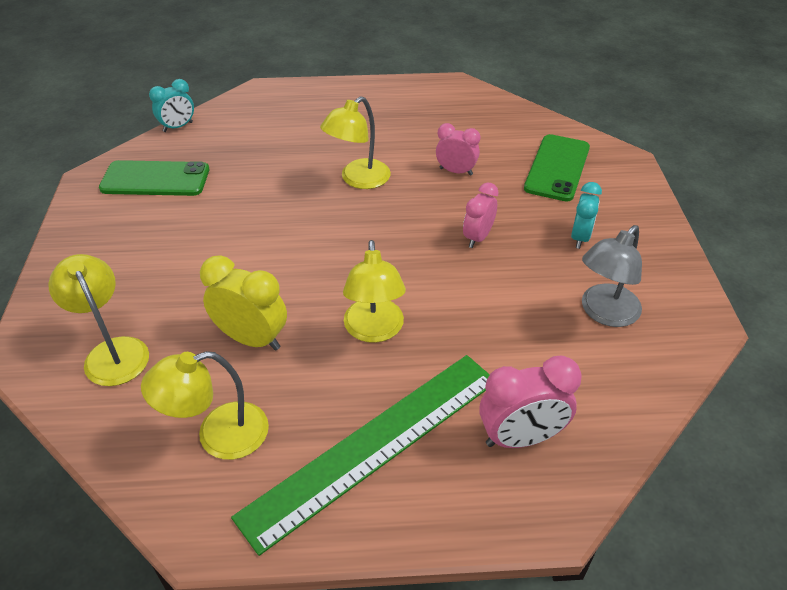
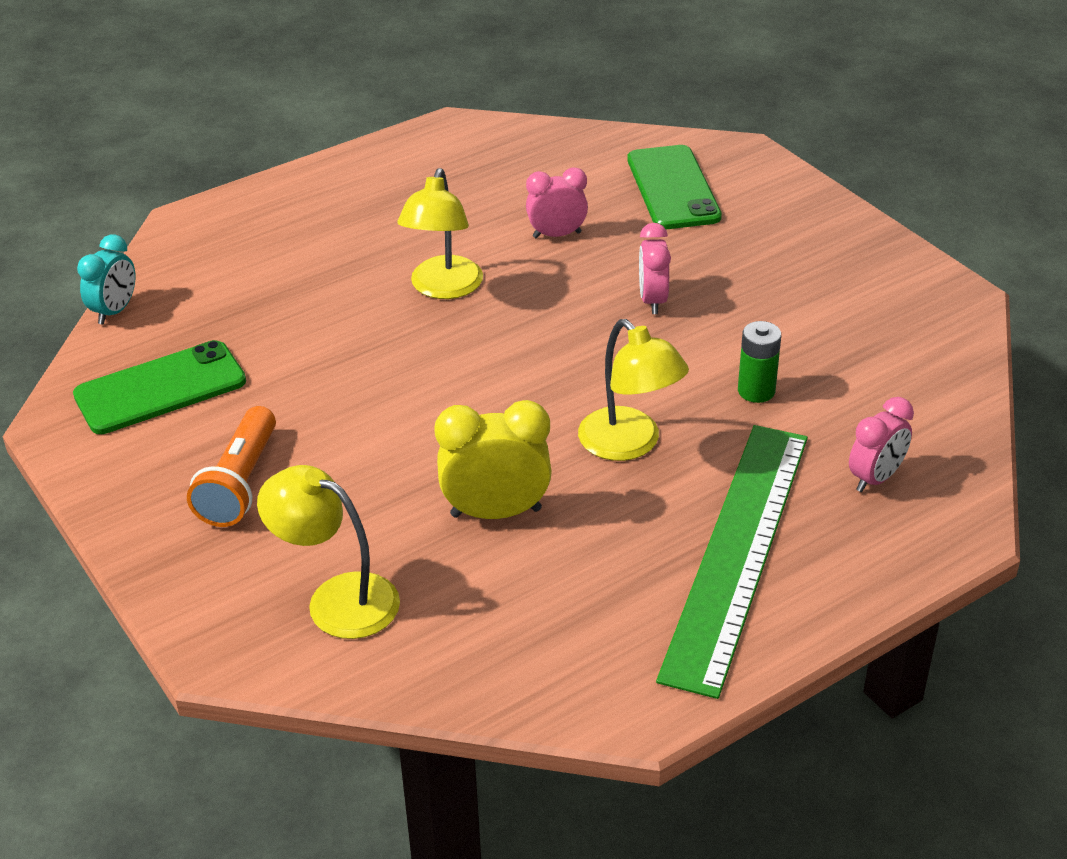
camera: 30 degrees left, 5 degrees down
(137, 253) = (240, 483): none -> orange flashlight
(218, 435) = (560, 620): yellow lamp -> none
(491, 330) = (756, 391): none -> green battery
(520, 438) = (875, 478): pink clock -> pink clock, size x0.66
(580, 237) = (765, 258): turquoise clock -> none
(604, 313) = (856, 326): grey lamp -> none

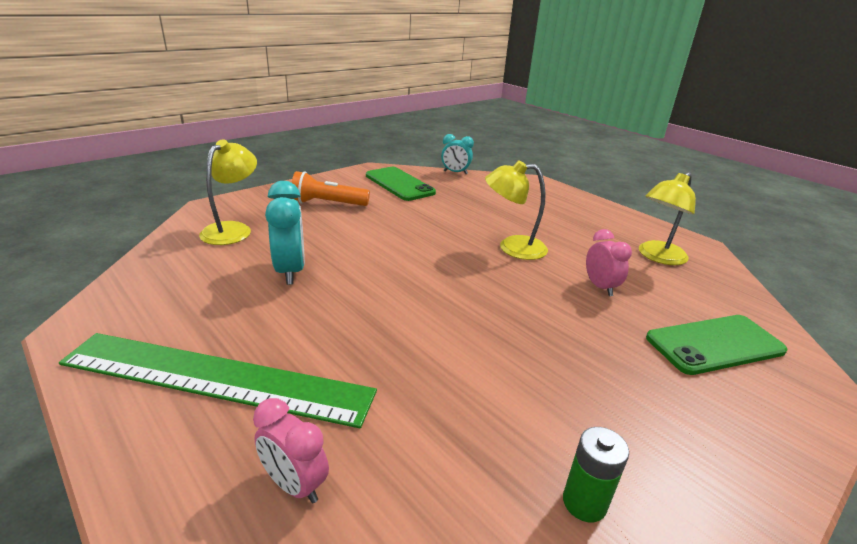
camera: 80 degrees right, 10 degrees down
(496, 512) = (290, 271): yellow clock -> turquoise clock
(629, 444) = (354, 322): yellow lamp -> yellow lamp (657, 257)
(652, 300) = (539, 333): pink clock -> none
(756, 391) = (429, 394): green battery -> green battery (584, 502)

